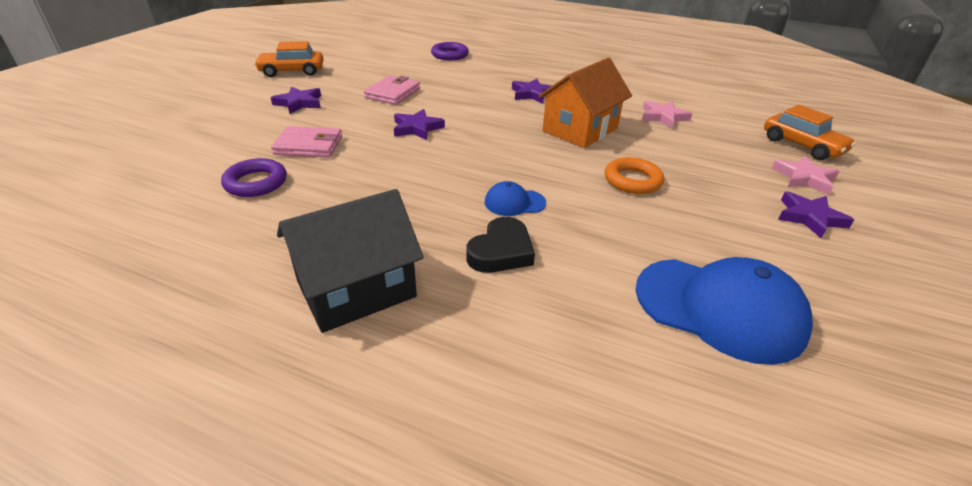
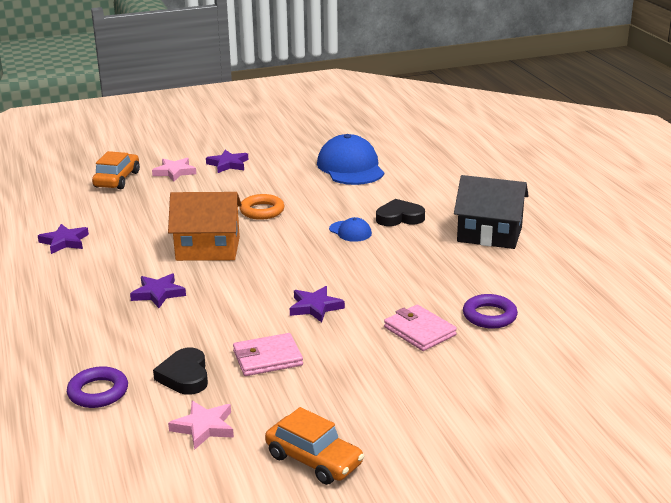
camera: 130 degrees left, 10 degrees down
(299, 103) = (371, 391): purple star -> purple star (64, 242)
(422, 72) = (185, 376): none -> black heart
(663, 117) = (129, 229): pink star -> pink star (204, 427)

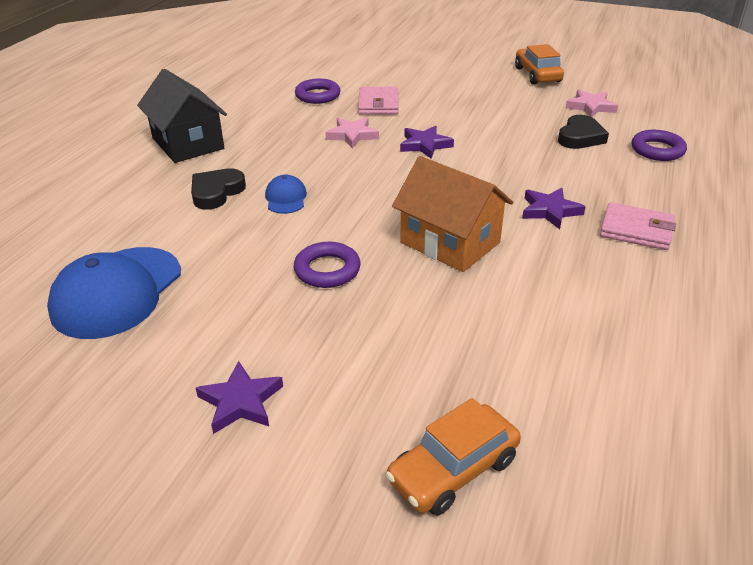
camera: 140 degrees left, 10 degrees up
(64, 242) = (623, 340): purple star -> none
(174, 172) = (340, 432): pink star -> pink star (352, 135)
(262, 211) = (327, 270): orange ring -> purple ring
(267, 358) = (506, 126): pink wallet -> pink wallet (636, 230)
(399, 217) = (216, 192): black heart -> black heart turned 90 degrees clockwise

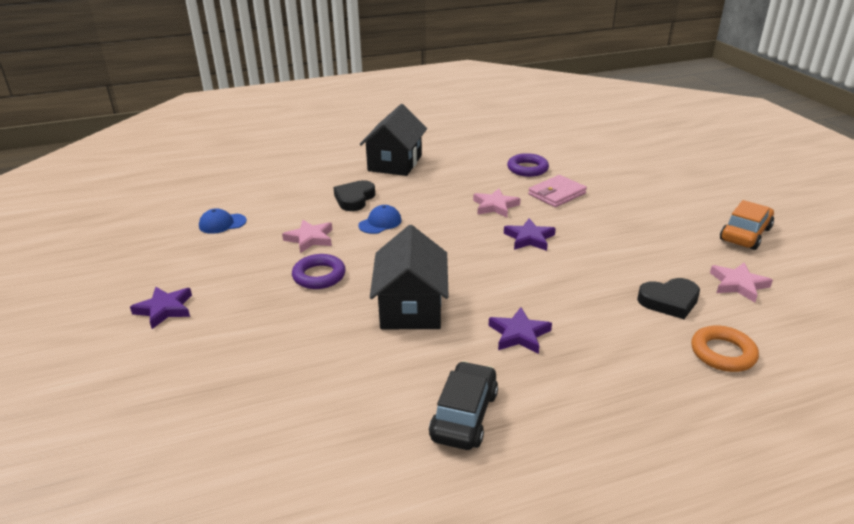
camera: 50 degrees right, 5 degrees down
(117, 292) = (222, 223): blue cap -> blue cap, size x0.48
(216, 192) = (354, 199): black heart -> black heart turned 60 degrees counterclockwise
(249, 248) = (310, 239): none -> pink star
(450, 242) = (411, 307): orange house -> black house
(453, 470) = (164, 417): orange car -> none
(626, 282) = (464, 415): none -> black car
(636, 230) = (554, 392): pink wallet -> none
(657, 150) = (723, 353): purple ring -> orange ring

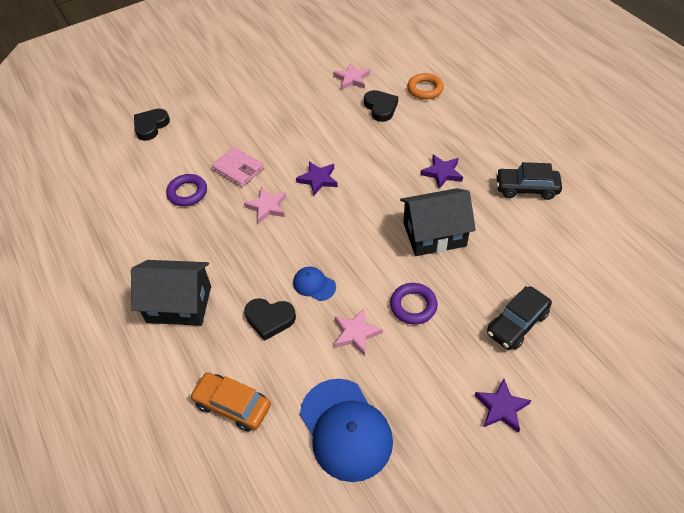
camera: 100 degrees left, 20 degrees up
(222, 223) = (345, 429): blue cap -> blue cap, size x2.08
(247, 344) = (517, 323): none -> black car
(630, 154) = (151, 126): none -> black heart
(745, 234) = (286, 72): orange car -> orange car (232, 405)

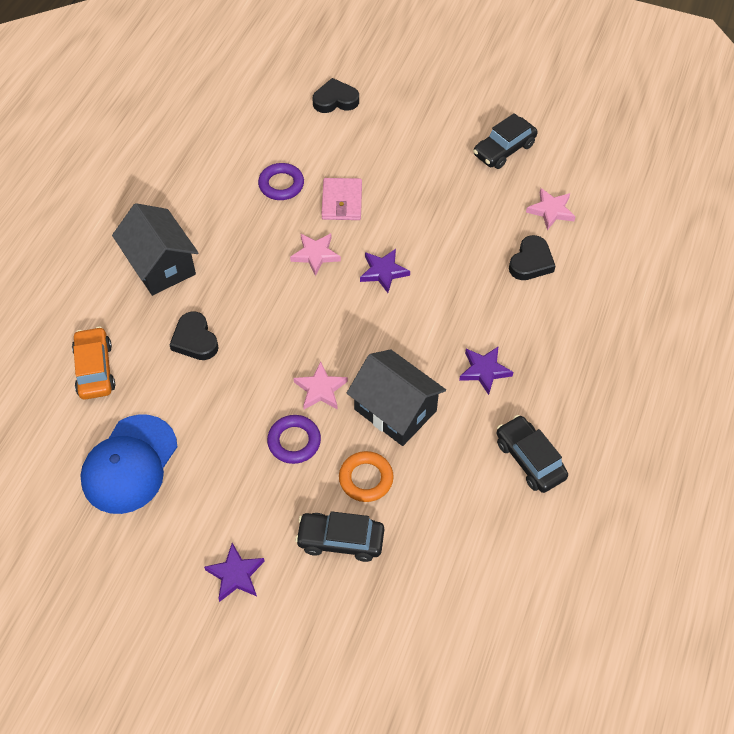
camera: 50 degrees right, 5 degrees up
(284, 73) = (504, 149): none -> black car
(314, 285) = (256, 349): blue cap -> none
(356, 333) = (229, 414): pink star -> pink star (320, 389)
(425, 89) = (598, 284): orange ring -> orange ring (366, 479)

